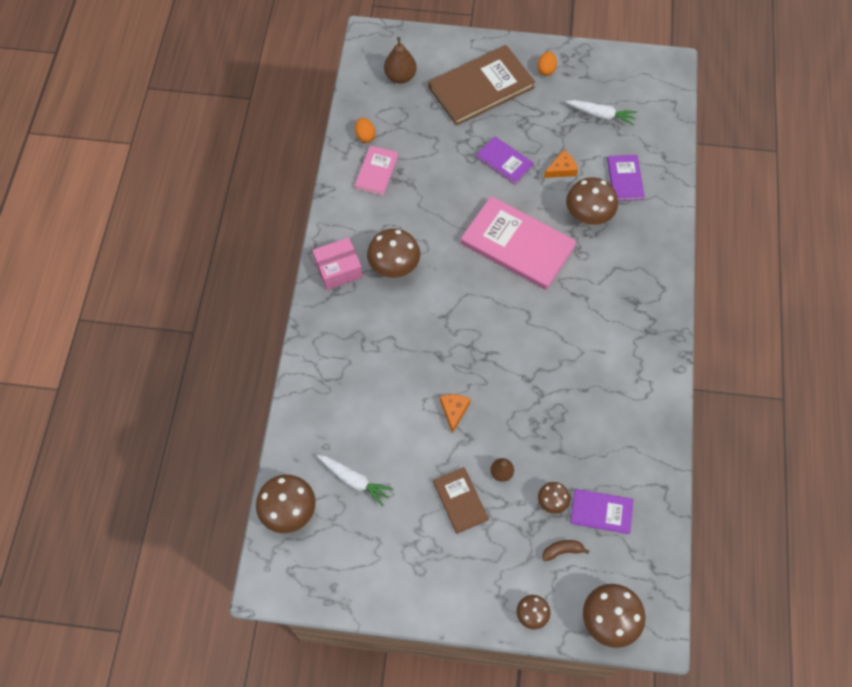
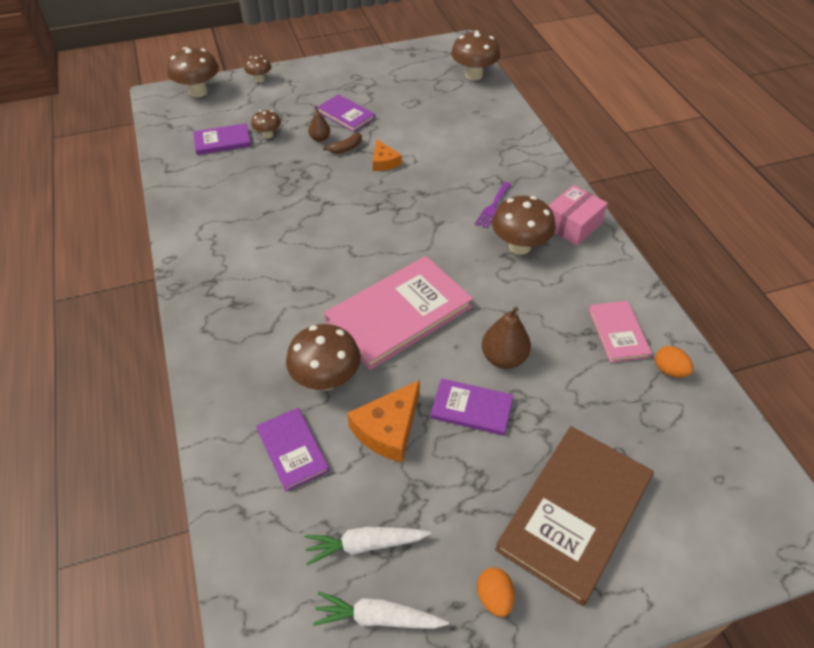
camera: 155 degrees right, 15 degrees down
(354, 480) = (438, 102): white carrot -> white carrot (378, 618)
(389, 314) = (493, 207): none -> purple fork
(400, 76) = (701, 479): brown pear -> brown pear (503, 358)
(460, 500) = (346, 115): brown book -> purple book
(517, 245) = (399, 314): pink book -> pink book turned 45 degrees counterclockwise
(561, 169) = (388, 429): orange cheese -> orange cheese, size x1.62
(562, 551) = (248, 113): brown banana -> brown banana (346, 148)

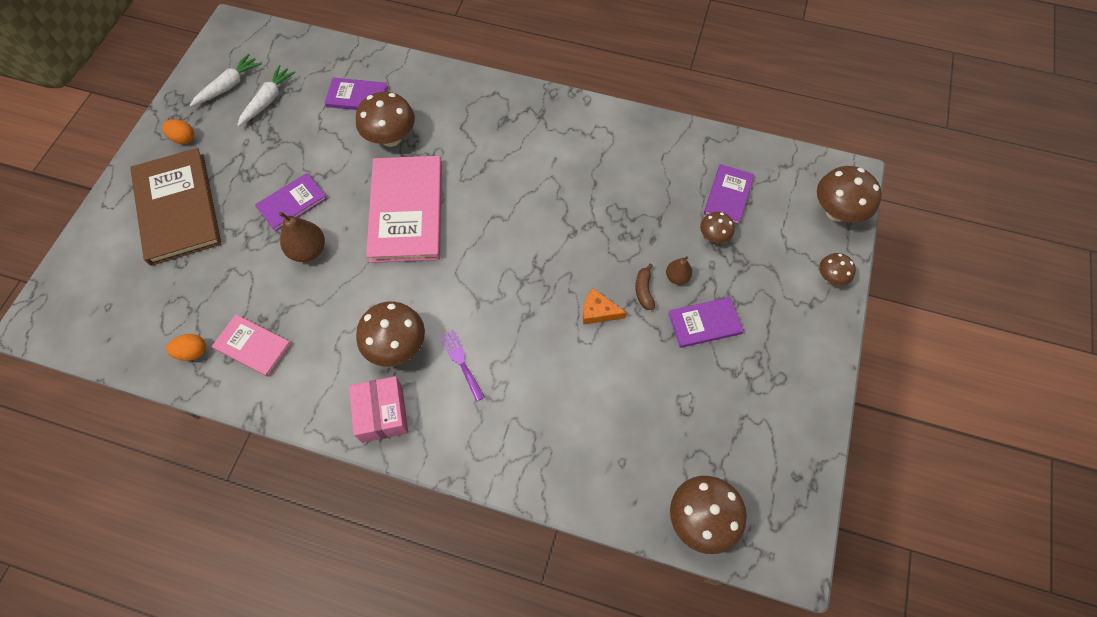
camera: 125 degrees right, 15 degrees up
(388, 429) = (323, 150): orange cheese -> none

